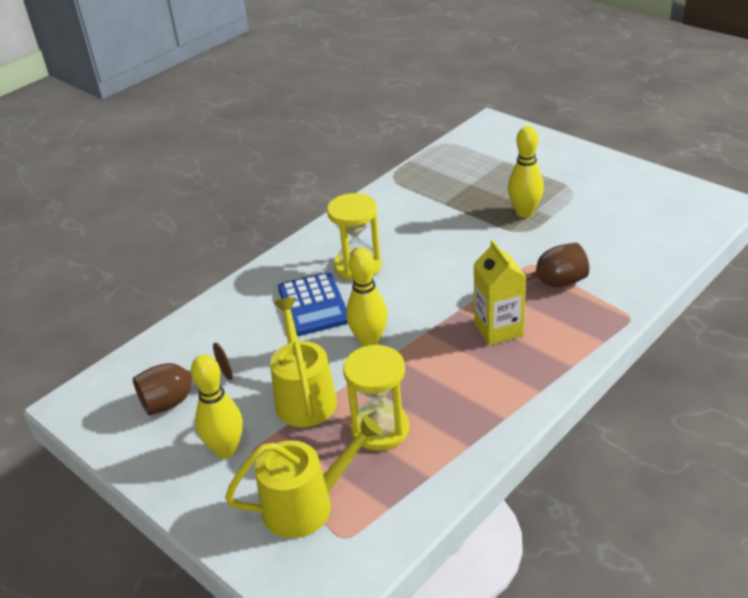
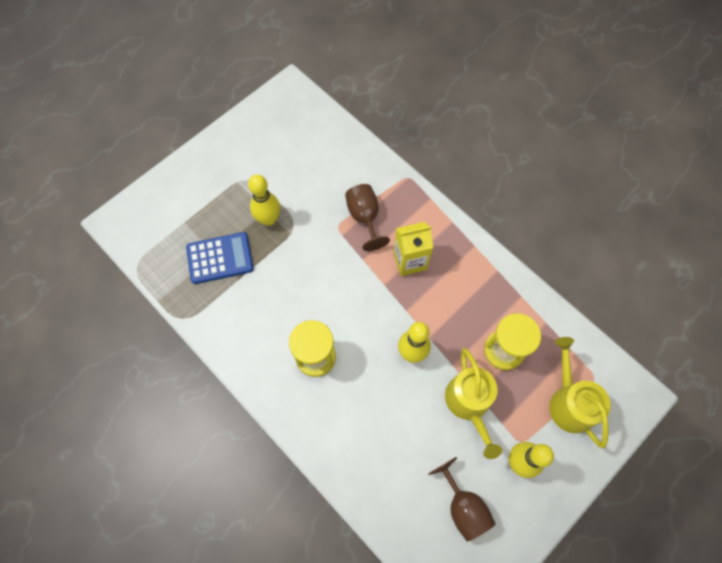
camera: 90 degrees left, 30 degrees up
(304, 397) = (469, 403): yellow watering can -> yellow watering can turned 90 degrees counterclockwise
(313, 305) = (362, 395): blue calculator -> blue calculator (220, 258)

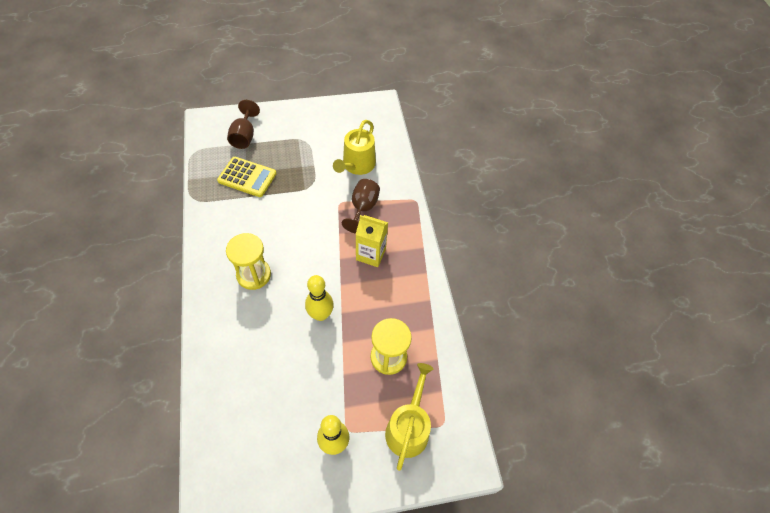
camera: 30 degrees right, 10 degrees down
(220, 258) = (247, 177): blue calculator -> yellow calculator
(269, 219) = (298, 172): yellow bowling pin -> none
(463, 506) = (266, 444): brown goblet -> brown goblet (244, 136)
(469, 403) = (332, 376): yellow watering can -> yellow watering can (357, 165)

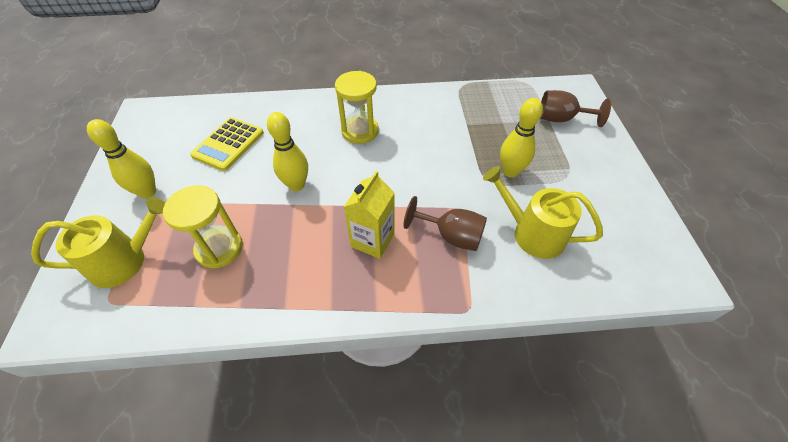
camera: 100 degrees right, 5 degrees down
(247, 177) = (495, 123): yellow calculator -> yellow calculator (228, 144)
(302, 172) = (510, 171): none -> yellow bowling pin
(408, 428) = (124, 261): yellow watering can -> yellow watering can turned 45 degrees counterclockwise

